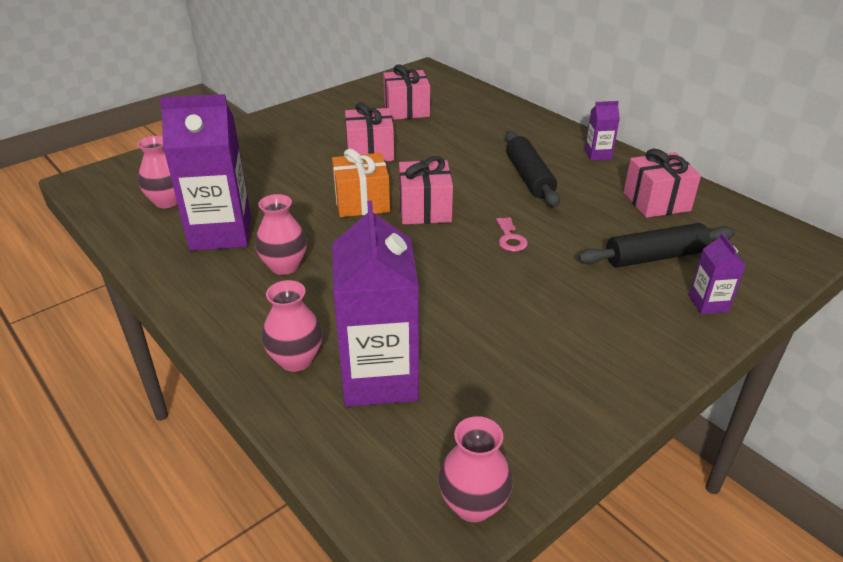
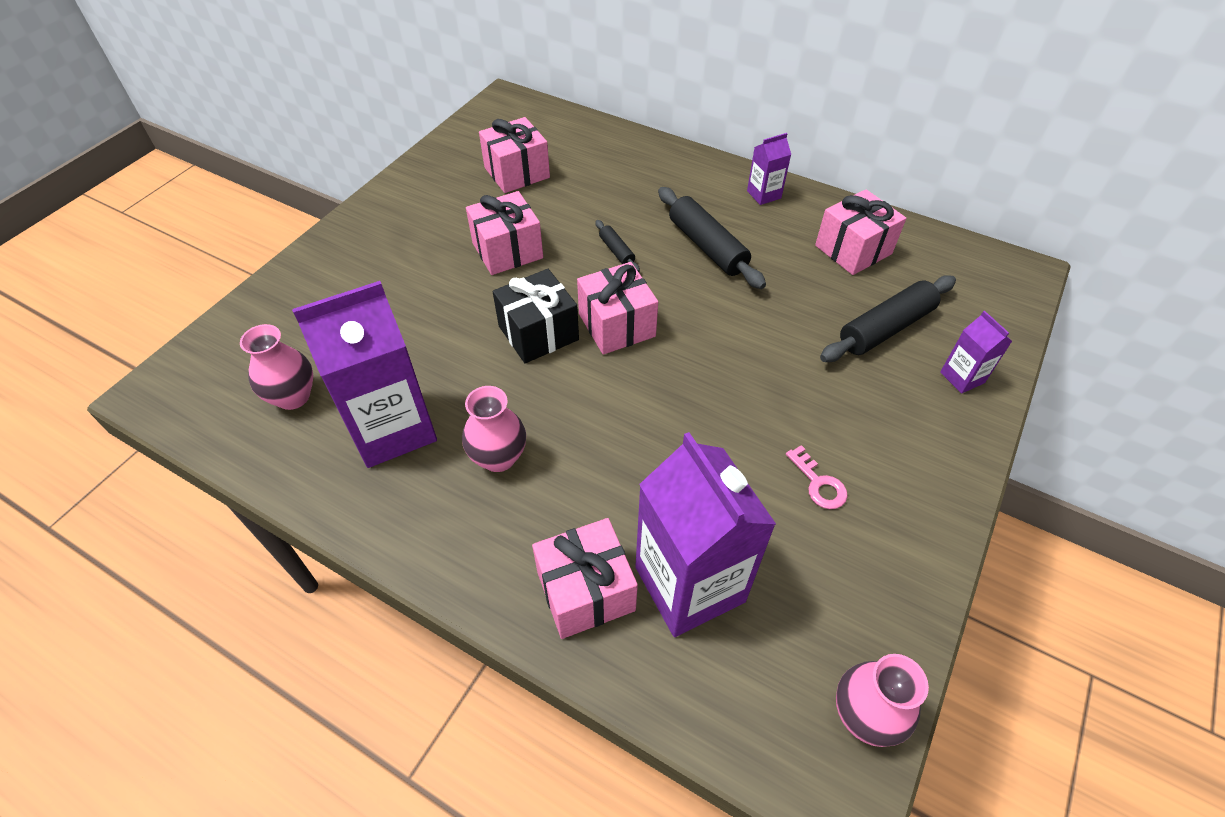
camera: 20 degrees left, 15 degrees up
(296, 360) = (585, 591): pink vase -> pink gift
(362, 202) = (538, 333): orange gift -> black gift
(453, 167) = (616, 251): none -> black rolling pin
(510, 238) = (730, 343): pink key -> pink key (818, 483)

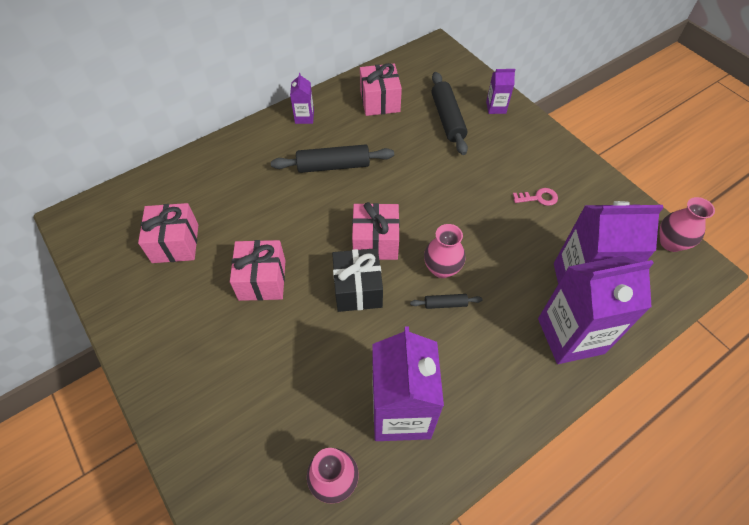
camera: 65 degrees left, 5 degrees up
(498, 457) = (456, 350): pink vase -> pink vase (442, 268)
(585, 591) = (570, 336): pink gift -> purple carton
(616, 251) = (306, 215): black rolling pin -> black rolling pin (445, 304)

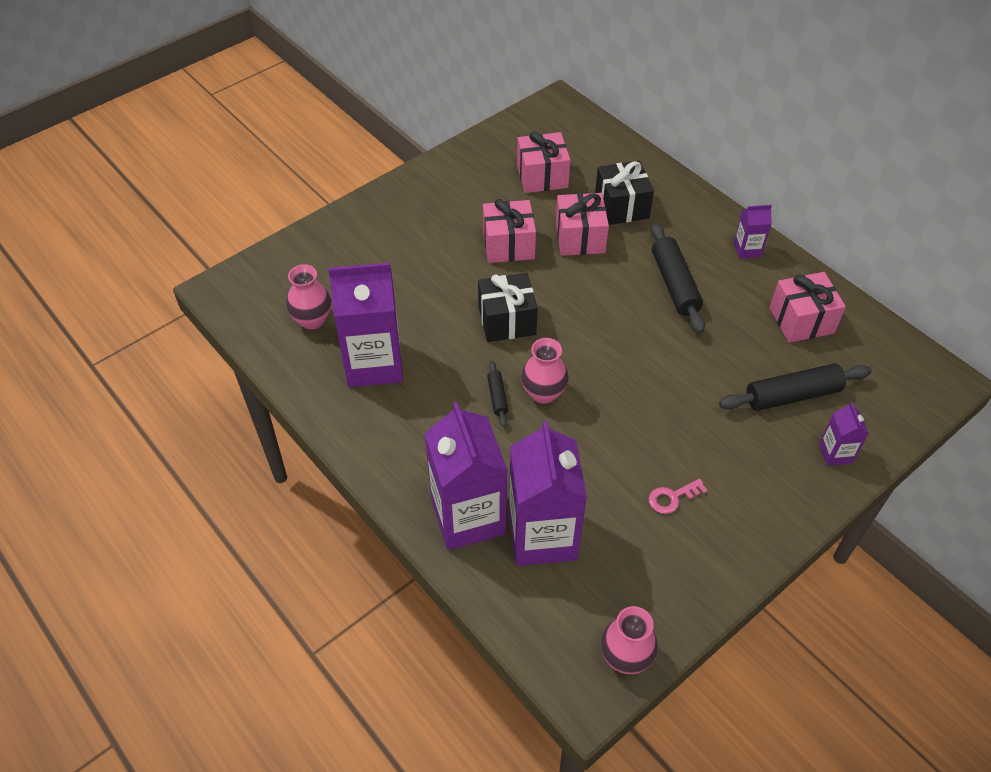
camera: 85 degrees right, 5 degrees down
(234, 188) = (621, 206): none -> black gift
(375, 242) = (570, 331): pink gift -> pink gift (580, 238)
(538, 198) = (672, 497): pink key -> pink key turned 75 degrees clockwise

